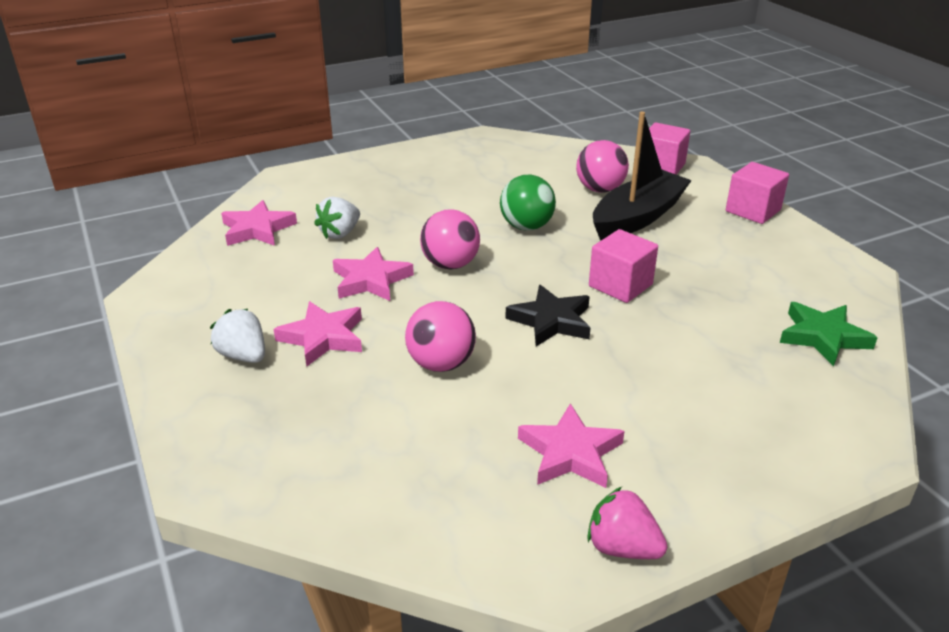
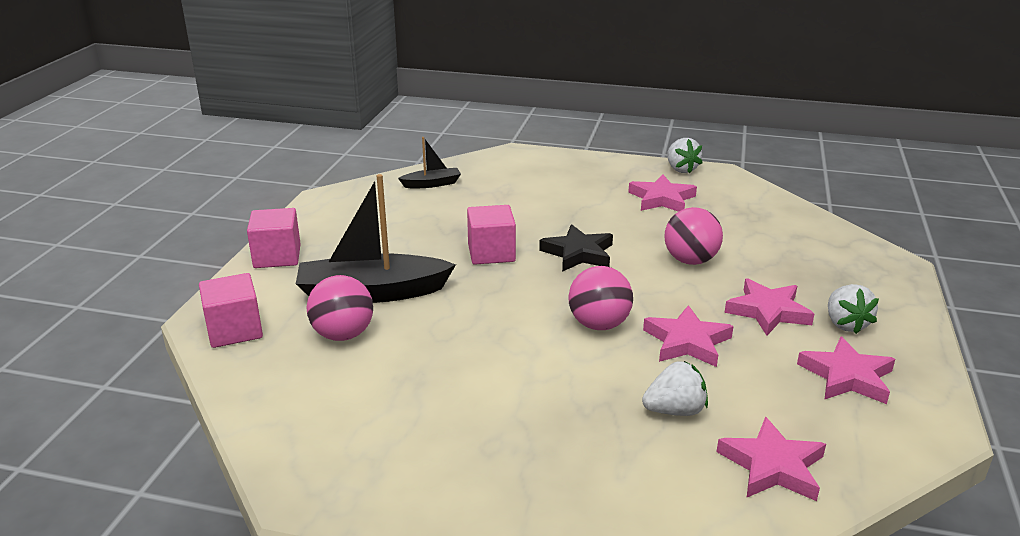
camera: 140 degrees left, 5 degrees down
(226, 305) = (847, 376): none -> pink star
(526, 227) = (479, 329): green ball -> none
(622, 547) = (681, 169): pink strawberry -> white strawberry
(823, 337) = (432, 184): green star -> black boat

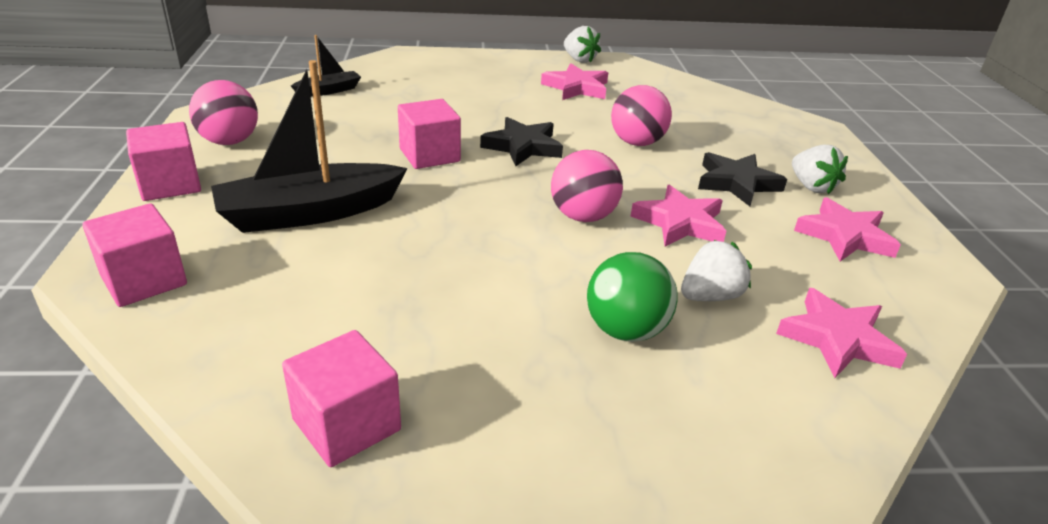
camera: 20 degrees left, 5 degrees up
(333, 458) = (346, 424): none -> pink cube
(343, 335) = (294, 266): pink ball -> pink ball (229, 141)
(582, 427) = (625, 330): none -> green ball
(768, 311) = (736, 183): pink star -> black star

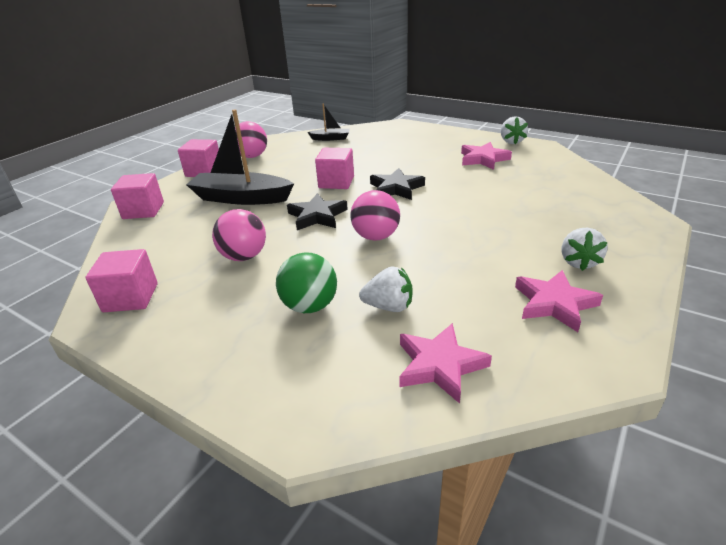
camera: 40 degrees right, 0 degrees up
(637, 143) = (476, 201): pink ball -> pink ball (244, 256)
(680, 222) = (434, 257): pink star -> none
(736, 183) = (516, 244): black star -> black star (317, 216)

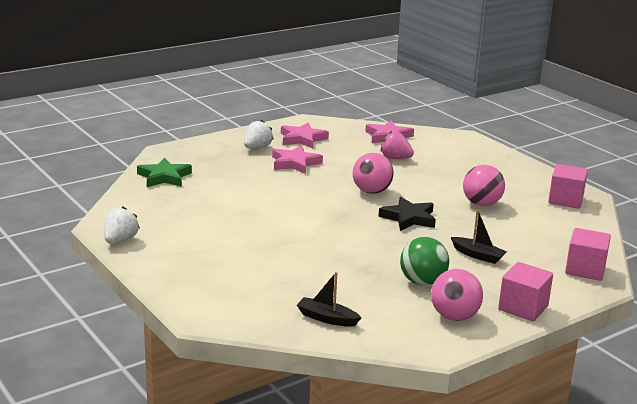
camera: 160 degrees left, 10 degrees down
(241, 198) = (478, 255): black boat -> black boat, size x0.50
(310, 306) = (443, 169): green ball -> green ball (422, 282)
(336, 182) = (369, 246): pink cube -> none
(388, 306) = (395, 158): white strawberry -> pink strawberry
(396, 188) = (315, 223): black star -> none
(483, 159) = (189, 228): pink star -> pink star (295, 163)
(586, 192) = (164, 177): none -> green star

